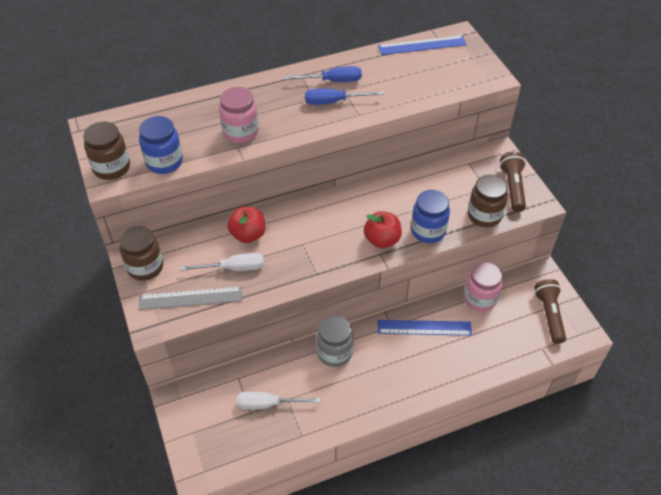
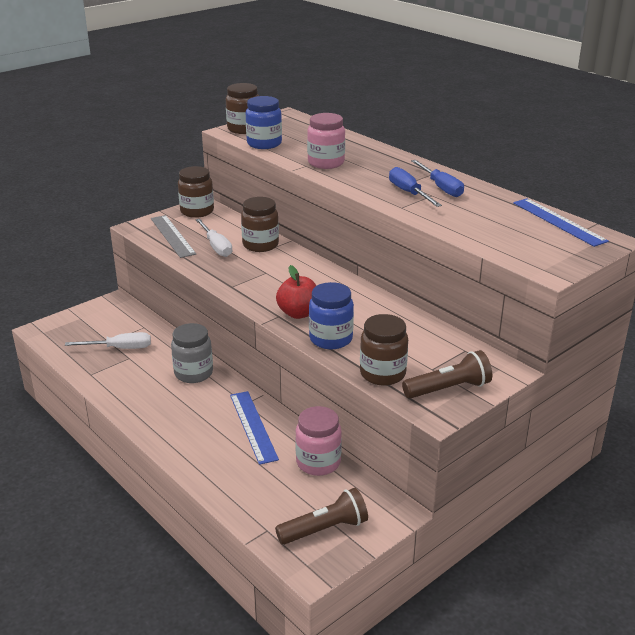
camera: 70 degrees right, 20 degrees down
(248, 235) = (260, 245): red apple -> brown jar
(268, 404) = (120, 348): white screwdriver -> white screwdriver turned 105 degrees clockwise

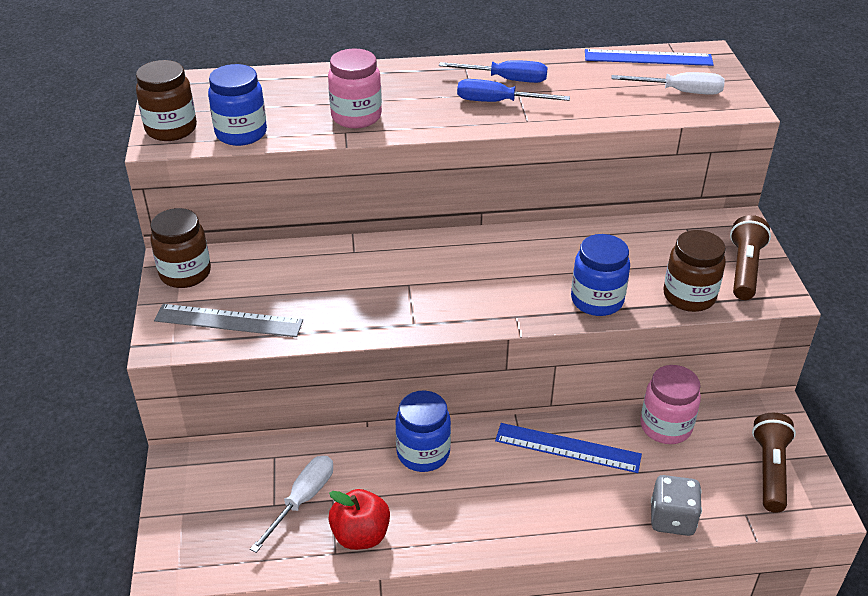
camera: 55 degrees left, 10 degrees up
(193, 373) = (423, 453): grey jar -> blue jar
(216, 246) = (302, 296): white screwdriver -> white screwdriver (680, 92)
(230, 494) = (672, 519): none -> grey dice
(260, 245) = (338, 260): brown jar -> none
(298, 313) = (524, 299): red apple -> red apple (360, 535)

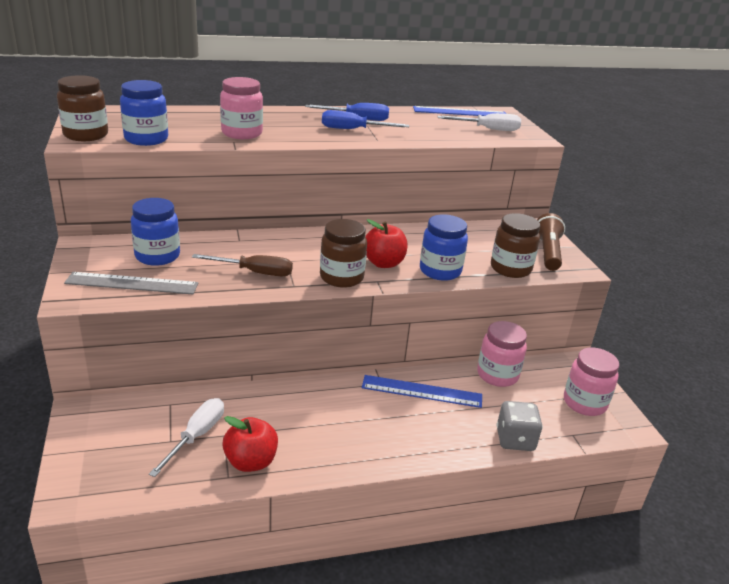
camera: 10 degrees left, 10 degrees down
(185, 273) = (93, 252): brown jar -> brown jar (341, 277)
(369, 303) = (255, 272): none -> brown screwdriver
(423, 453) = (301, 398): blue jar -> blue jar (157, 256)
(527, 288) = (383, 263): none -> red apple
(770, 470) = (584, 403): brown flashlight -> pink jar

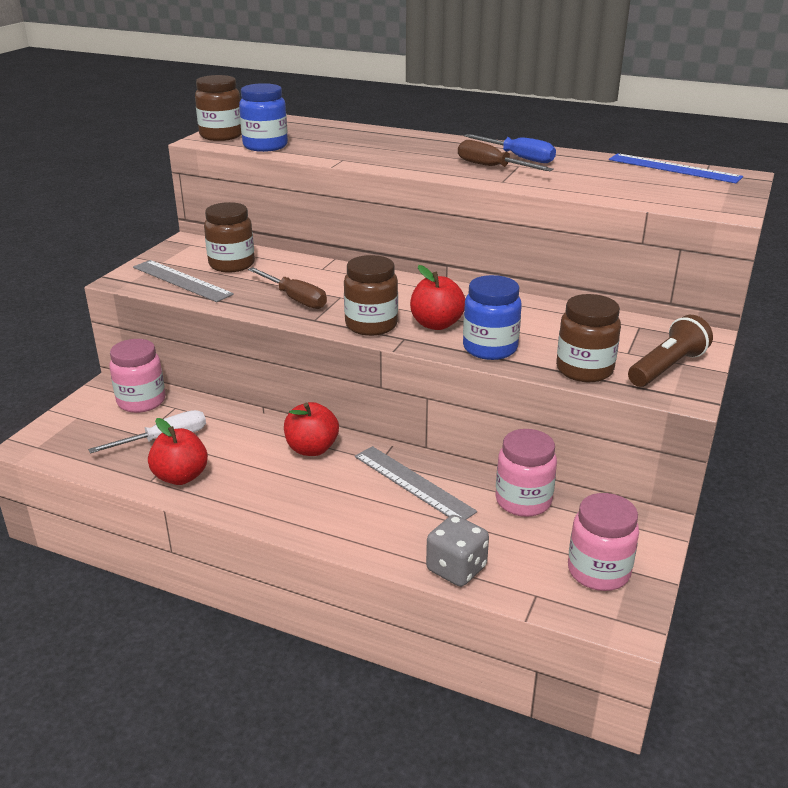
camera: 40 degrees right, 0 degrees up
(157, 256) = (232, 264): blue jar -> brown jar
(242, 133) = (363, 154): pink jar -> pink jar (141, 401)
(324, 394) = (312, 449): none -> red apple
(353, 130) = (492, 167): blue screwdriver -> brown screwdriver
(422, 391) = (413, 483): blue ruler -> grey ruler
(488, 129) = (676, 191): white screwdriver -> none

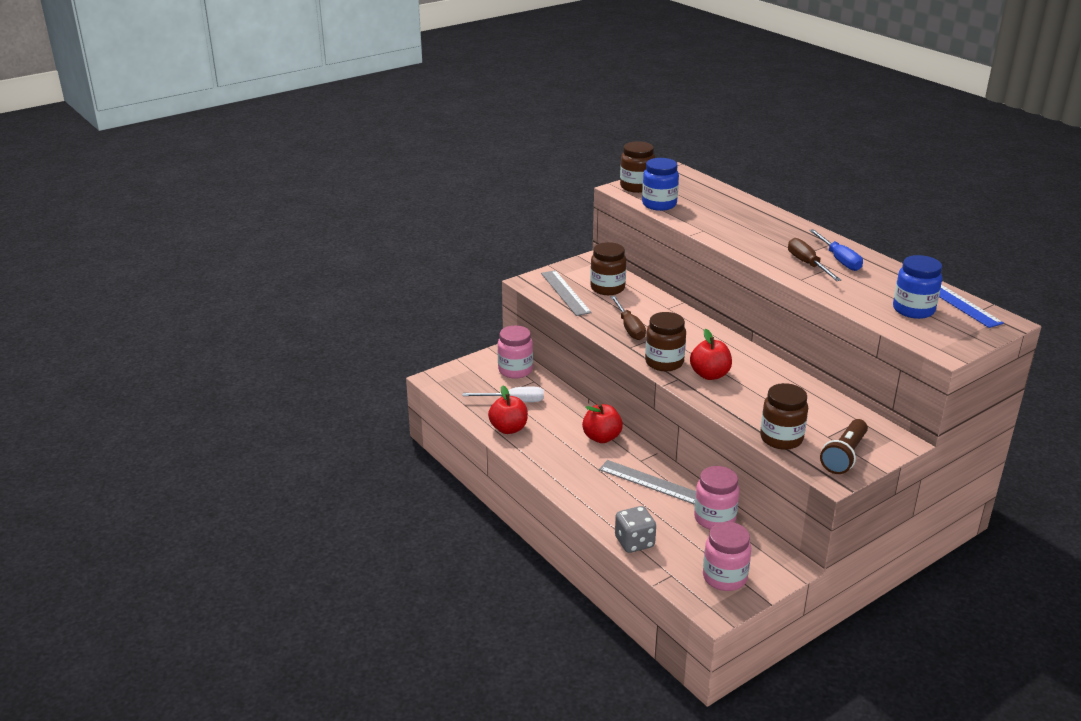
camera: 30 degrees right, 0 degrees up
(413, 483) = (650, 482): grey ruler -> grey ruler turned 45 degrees counterclockwise
(490, 348) = (730, 403): blue jar -> blue jar (913, 310)
(667, 368) = (844, 456): brown flashlight -> brown flashlight turned 135 degrees clockwise

